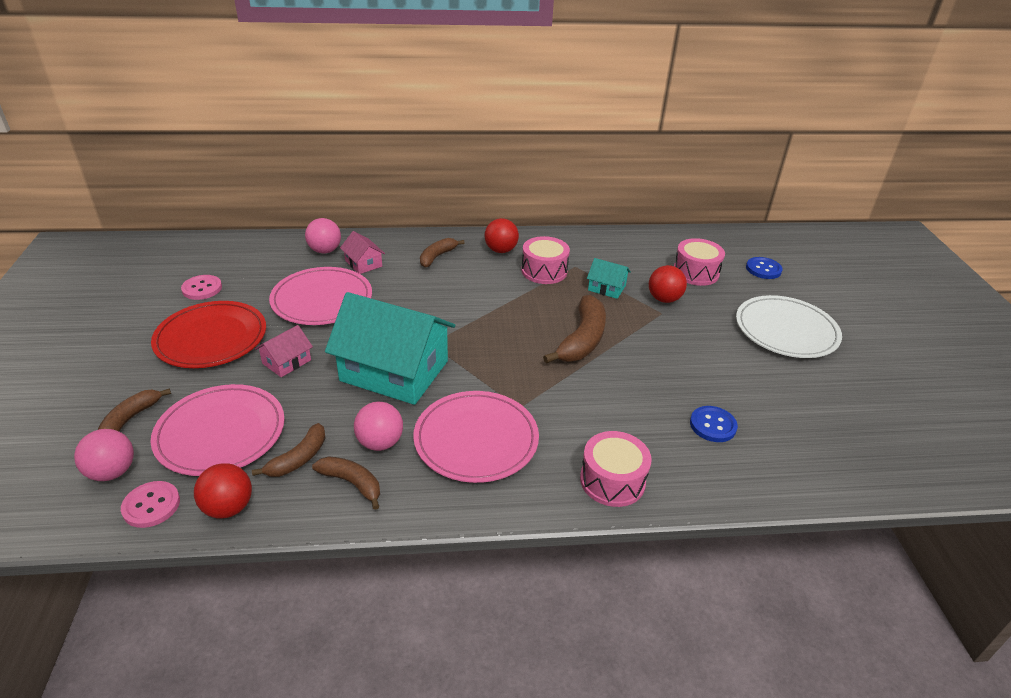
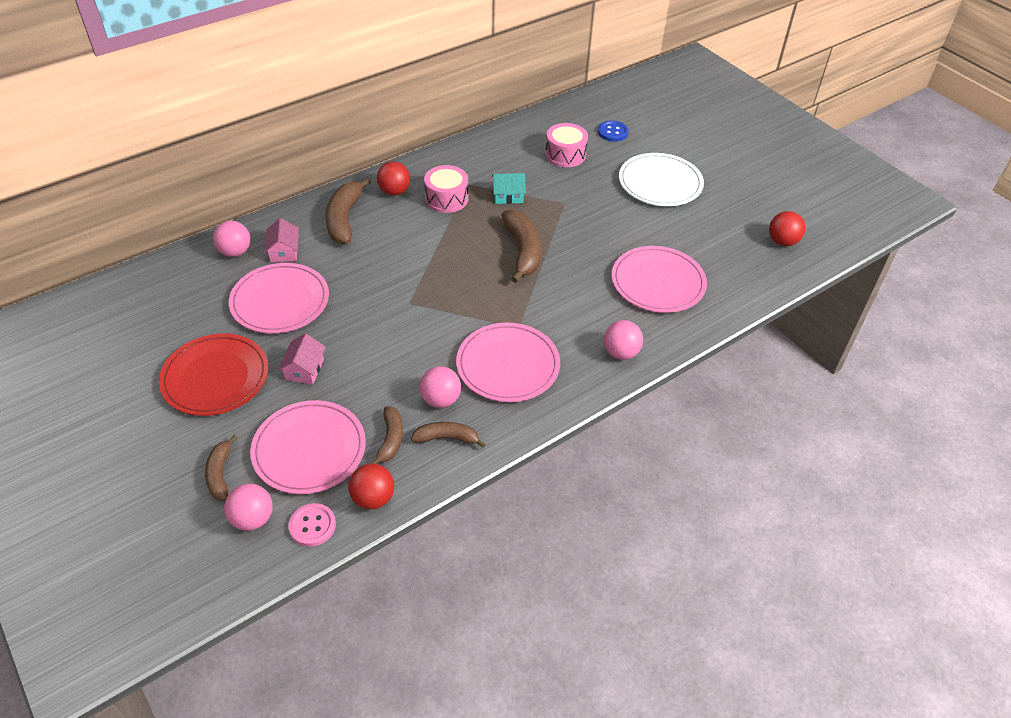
camera: 30 degrees left, 10 degrees up
(202, 288) = (155, 336): pink button -> none
(363, 263) = (284, 251): pink house -> pink house turned 60 degrees clockwise
(394, 371) = (400, 338): turquoise house -> none
(437, 257) = (344, 219): brown banana -> brown banana, size x1.66
(612, 480) = (621, 353): pink drum -> pink ball
(664, 299) = (558, 189): red ball -> red ball (782, 241)
(712, 425) = (658, 282): blue button -> pink plate

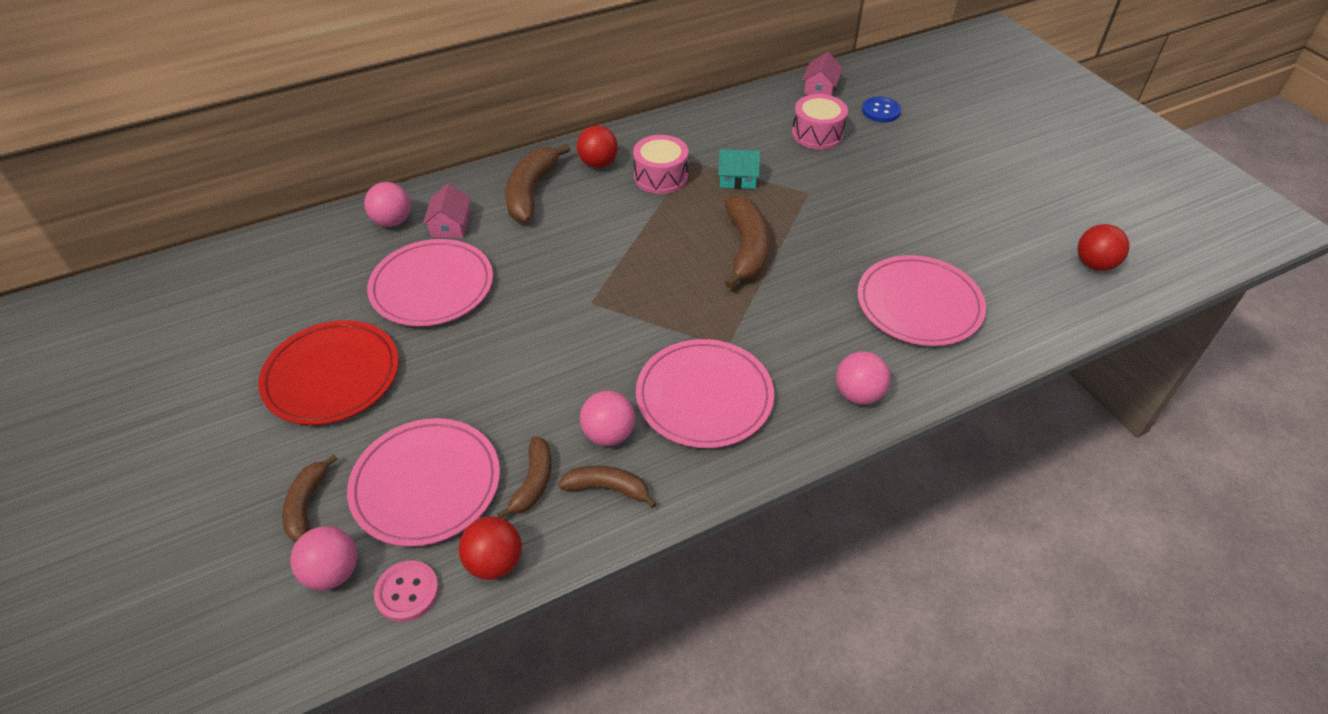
camera: 10 degrees right, 0 degrees up
(304, 369) = (443, 376): pink house -> pink house (820, 88)
(660, 183) = (935, 177): white plate -> none

